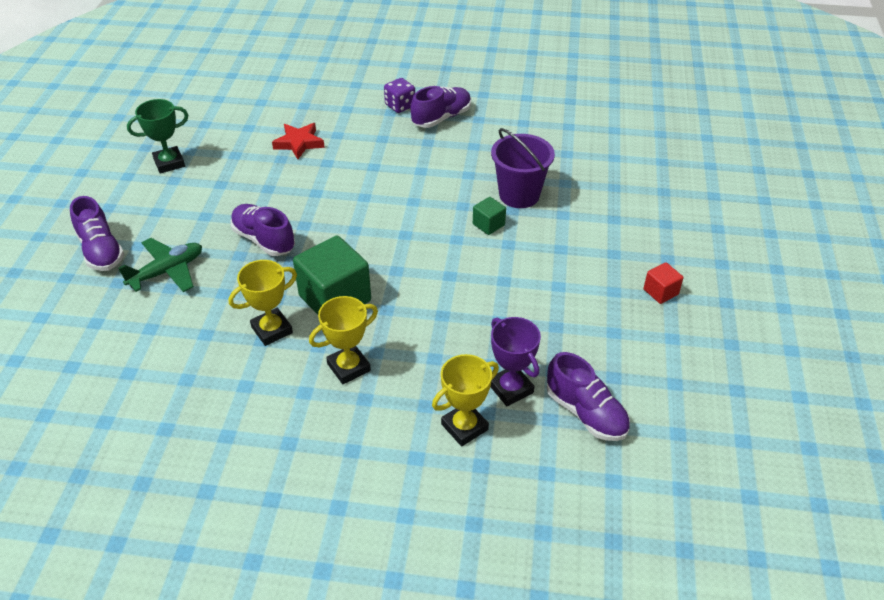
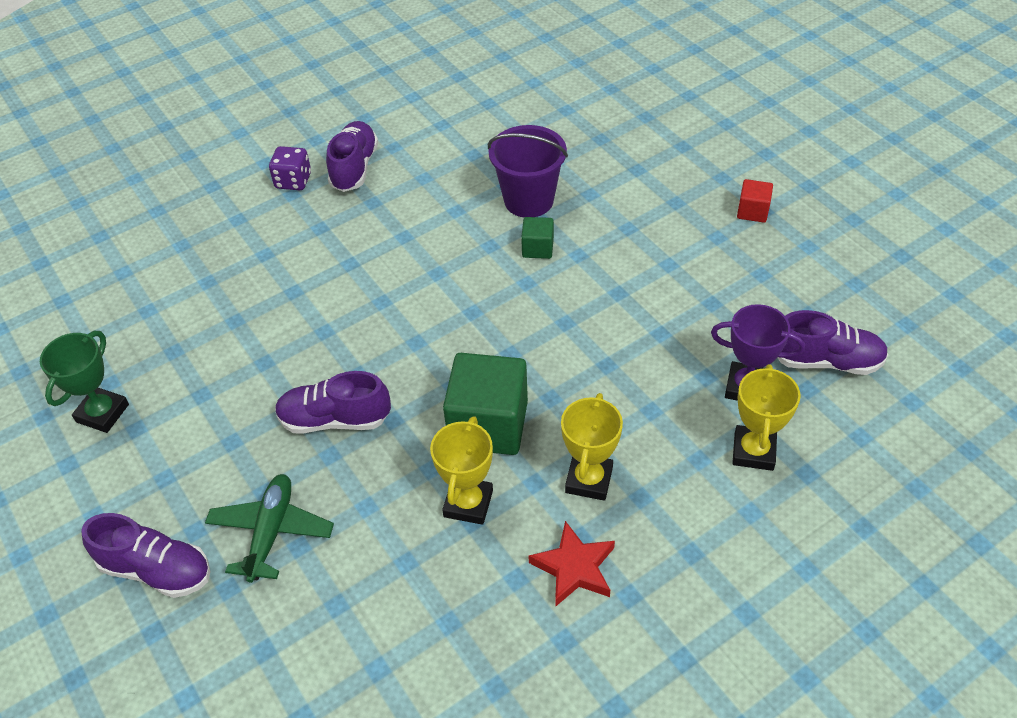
camera: 40 degrees left, 5 degrees up
(299, 143) = (233, 290): red star -> red star (574, 568)

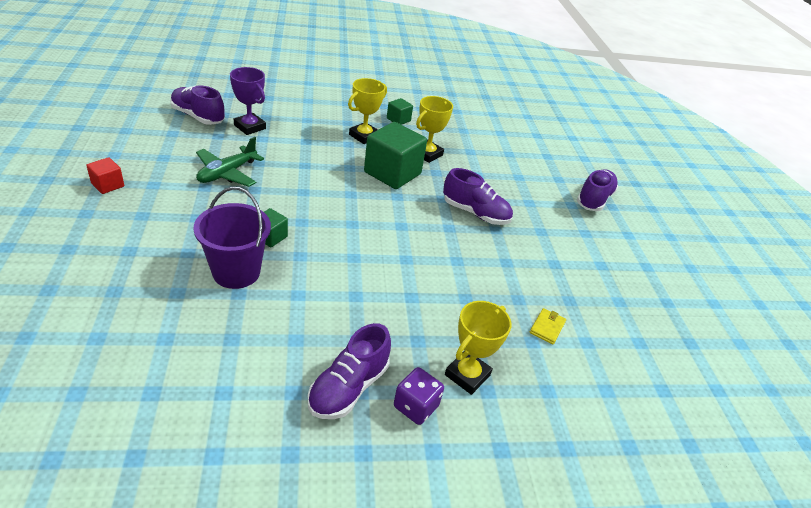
camera: 160 degrees left, 10 degrees down
(102, 413) = (624, 284): green trophy -> none
(156, 570) = (594, 199): purple shoe -> purple shoe turned 75 degrees clockwise
(194, 304) = (547, 327): none -> yellow wallet
(271, 532) = (531, 187): green plane -> green plane (227, 173)
(574, 568) = (398, 120): red star -> green cube
(753, 451) = (280, 111): yellow trophy -> yellow trophy (467, 375)

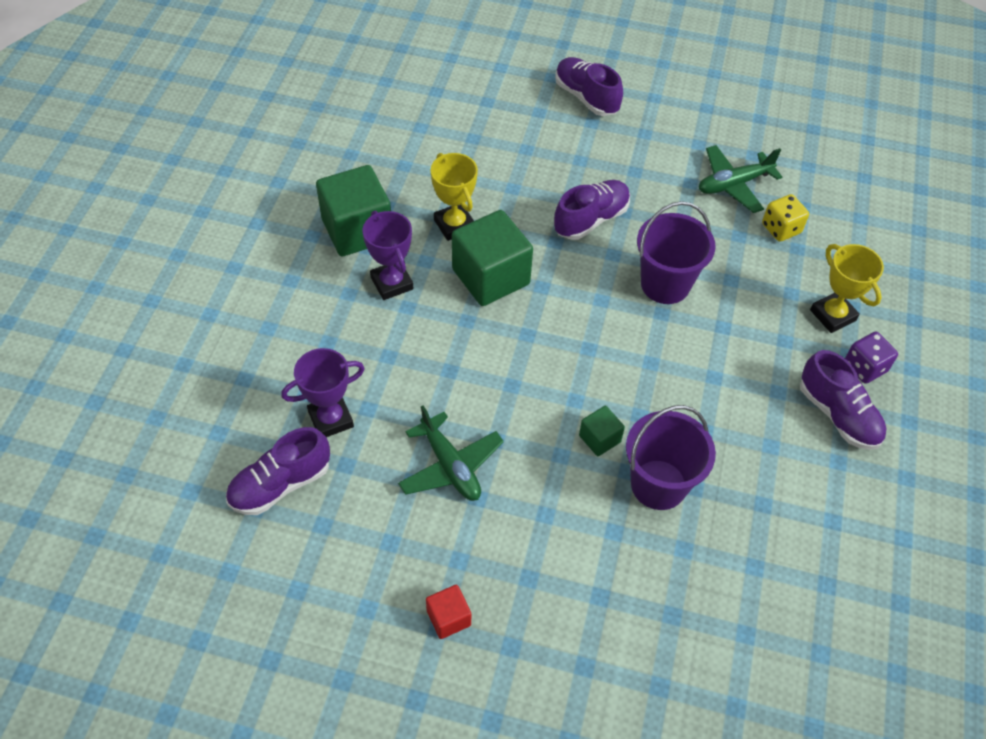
camera: 65 degrees left, 15 degrees up
(364, 136) = (392, 283): yellow trophy -> purple trophy
(398, 120) = (357, 230): green cube -> green cube, size x2.08
(436, 258) = (665, 284): none -> purple bucket
(547, 327) = (781, 229): yellow wallet -> yellow dice
(574, 291) = (733, 184): none -> green plane

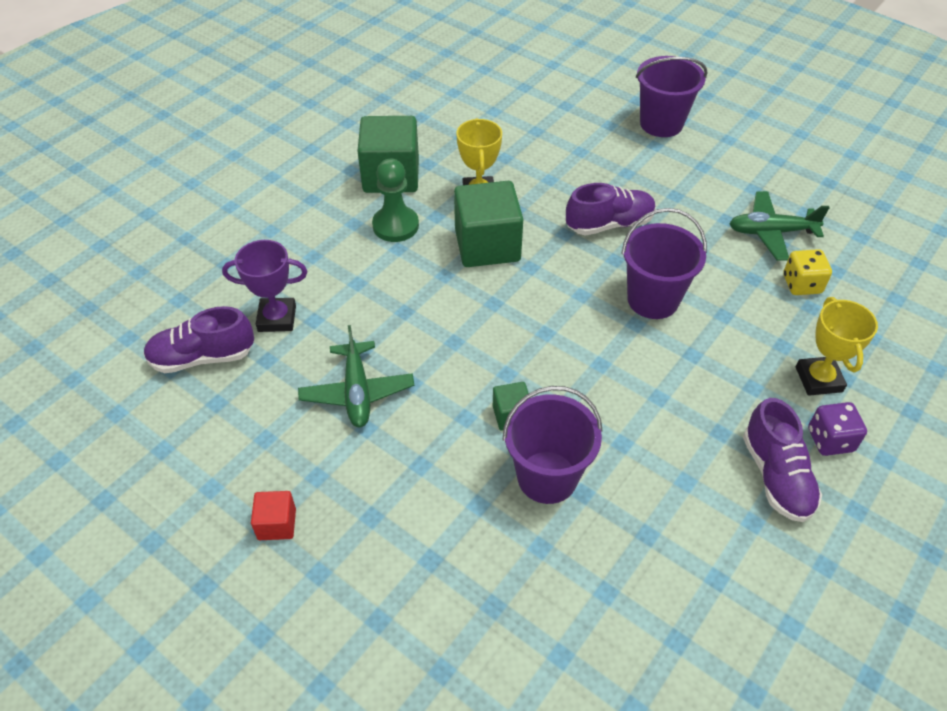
camera: 25 degrees right, 5 degrees down
(392, 283) = (395, 225): purple trophy -> green pawn
(586, 97) = (661, 124): purple shoe -> purple bucket

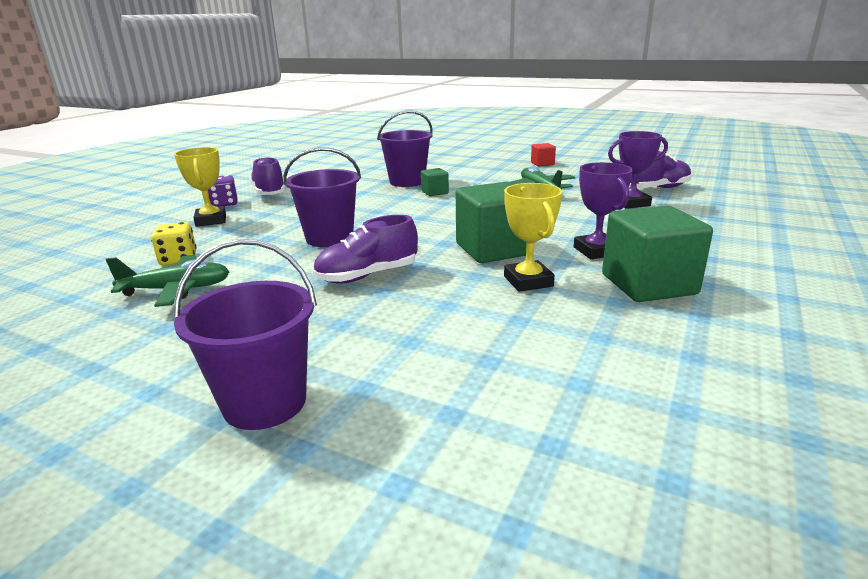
camera: 170 degrees right, 25 degrees down
(395, 225) = (596, 251): green pawn -> purple trophy

